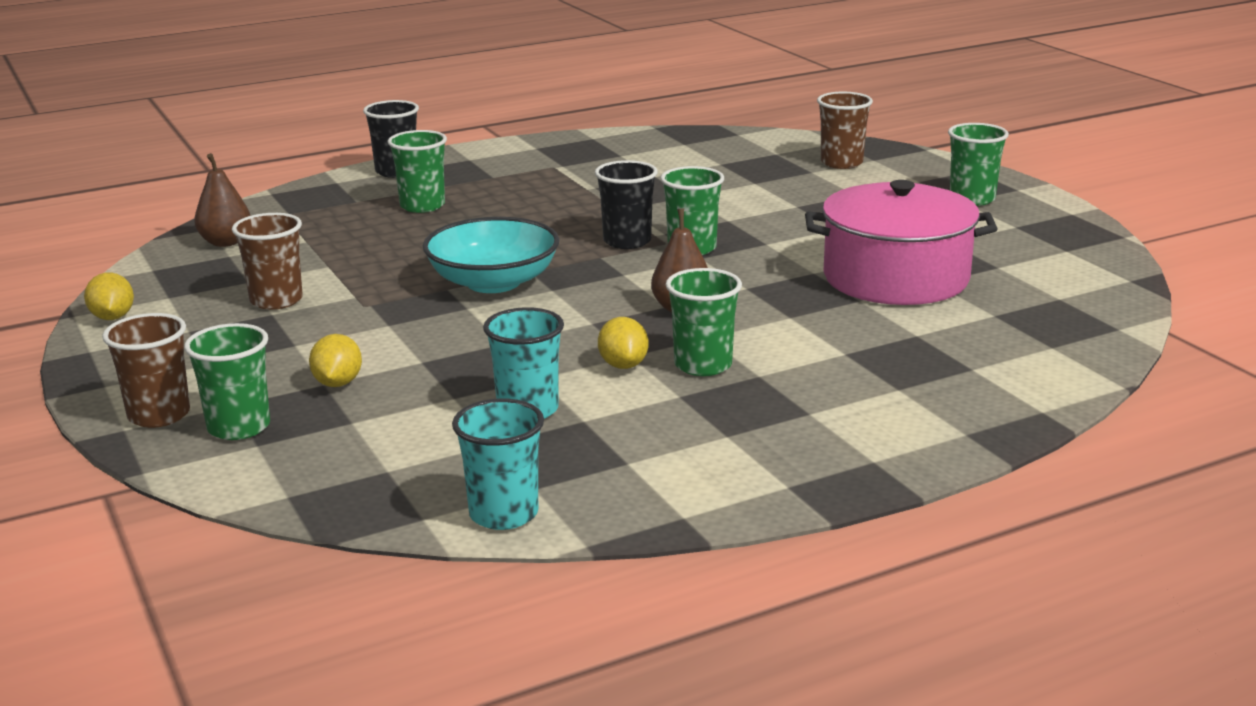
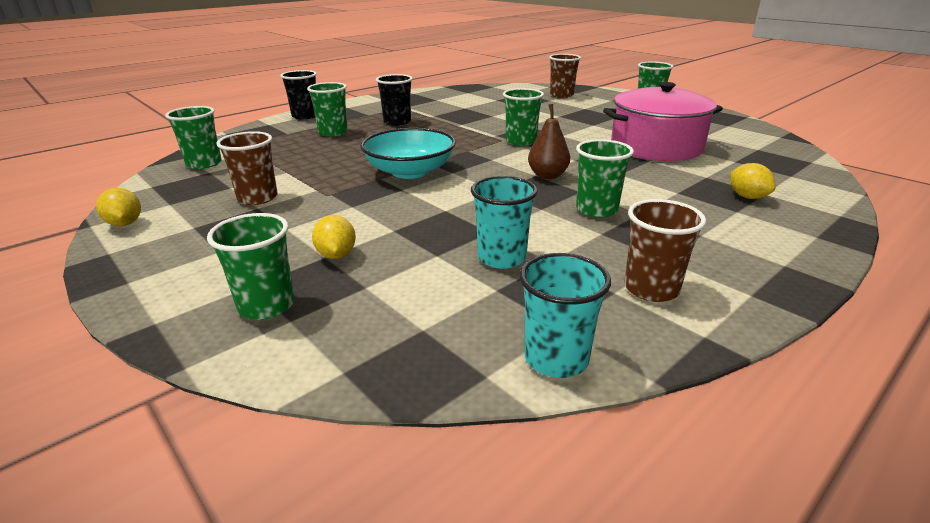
camera: 15 degrees left, 5 degrees up
(159, 415) = (186, 304): brown cup -> brown cup (651, 289)
(226, 242) = (204, 164): brown pear -> green cup
(623, 365) = (543, 216): yellow lemon -> yellow lemon (747, 197)
(627, 241) = (478, 141): black cup -> black cup (397, 122)

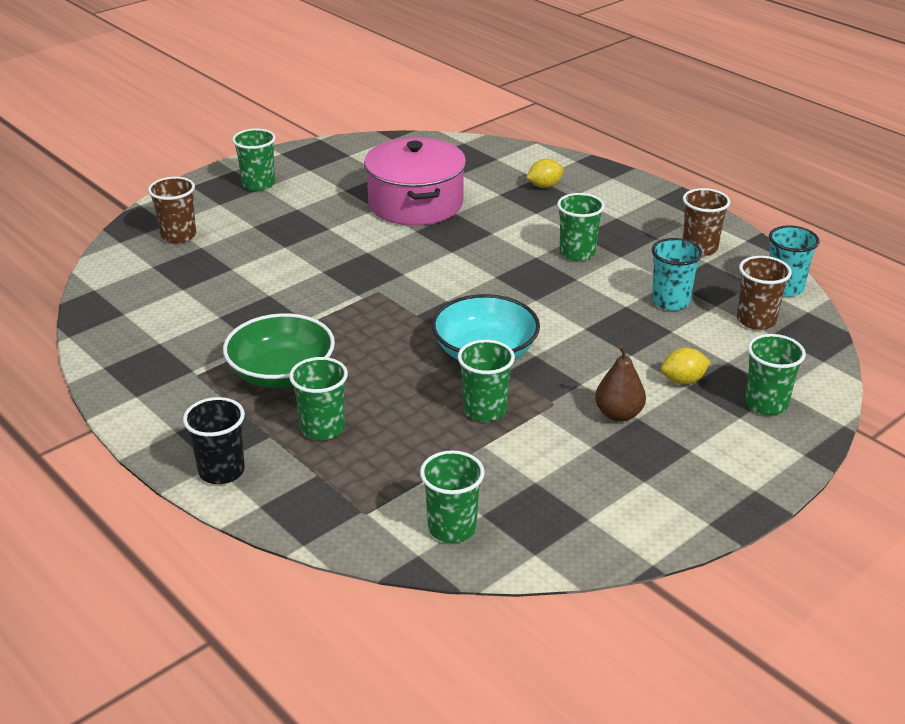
camera: 90 degrees left, 5 degrees up
(125, 224) = (645, 536): yellow lemon -> none
(257, 198) = (567, 451): brown cup -> brown cup (756, 320)
(397, 122) = (281, 373): black cup -> green bowl
(521, 141) = (387, 279): green cup -> green cup (485, 410)
(547, 175) = (497, 270): brown pear -> brown pear (618, 414)

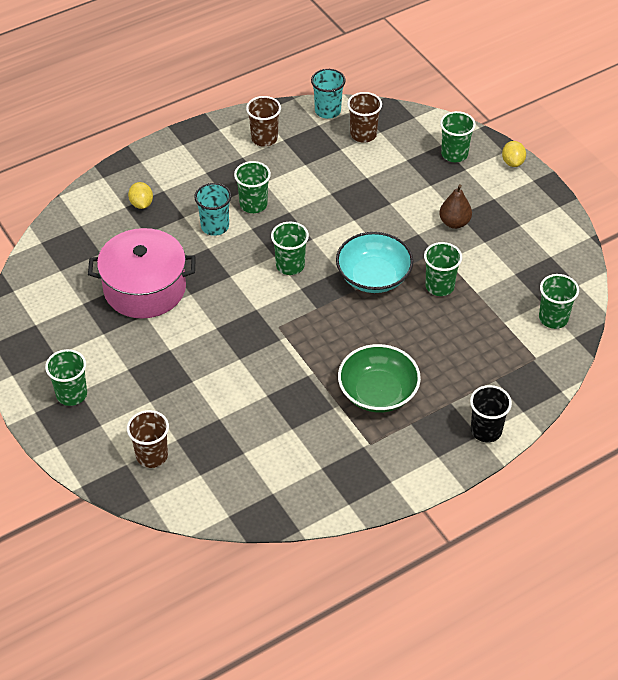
camera: 80 degrees left, 15 degrees up
(322, 428) = (447, 373): green cup -> green cup (290, 265)
(670, 301) = (331, 170): turquoise cup -> turquoise cup (215, 226)
(683, 380) = (424, 185): yellow lemon -> yellow lemon (512, 162)

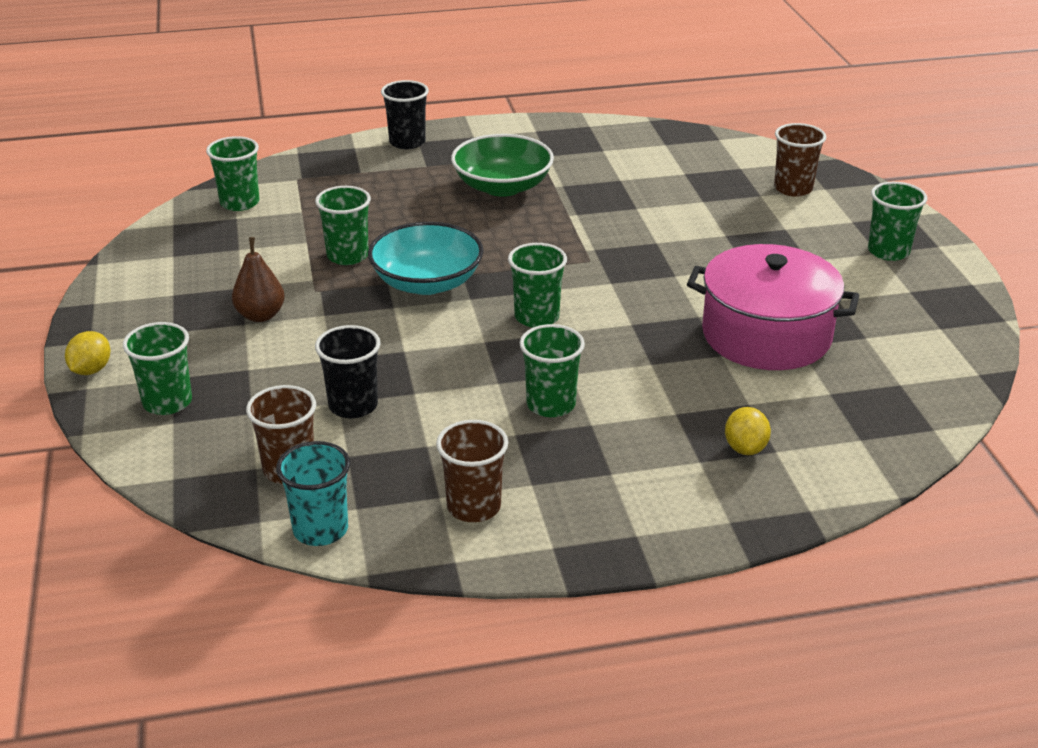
camera: 160 degrees left, 15 degrees down
(215, 226) = (629, 388): turquoise cup -> none
(357, 177) = (353, 406): none -> black cup

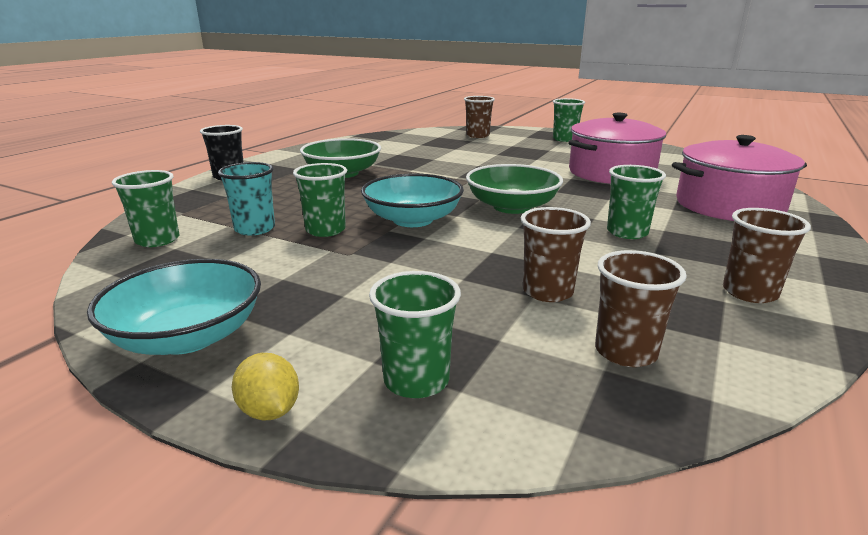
camera: 50 degrees left, 10 degrees down
(131, 301) = (188, 336): none -> turquoise bowl
(260, 315) = (344, 284): brown pear -> none
(320, 530) = (749, 369): turquoise cup -> turquoise cup (255, 229)
(353, 406) = (547, 292): black cup -> brown cup
(536, 317) = (512, 207): green cup -> green bowl
(745, 448) = (729, 206): yellow lemon -> pink pot

